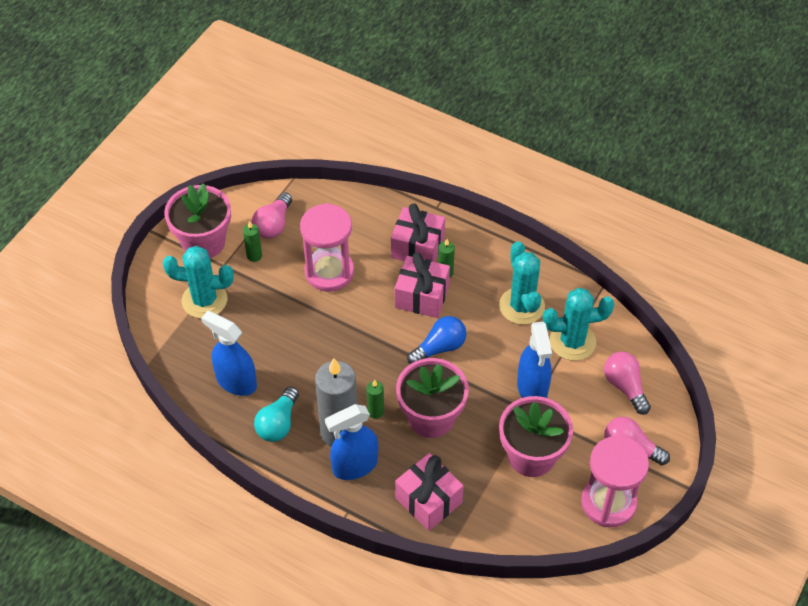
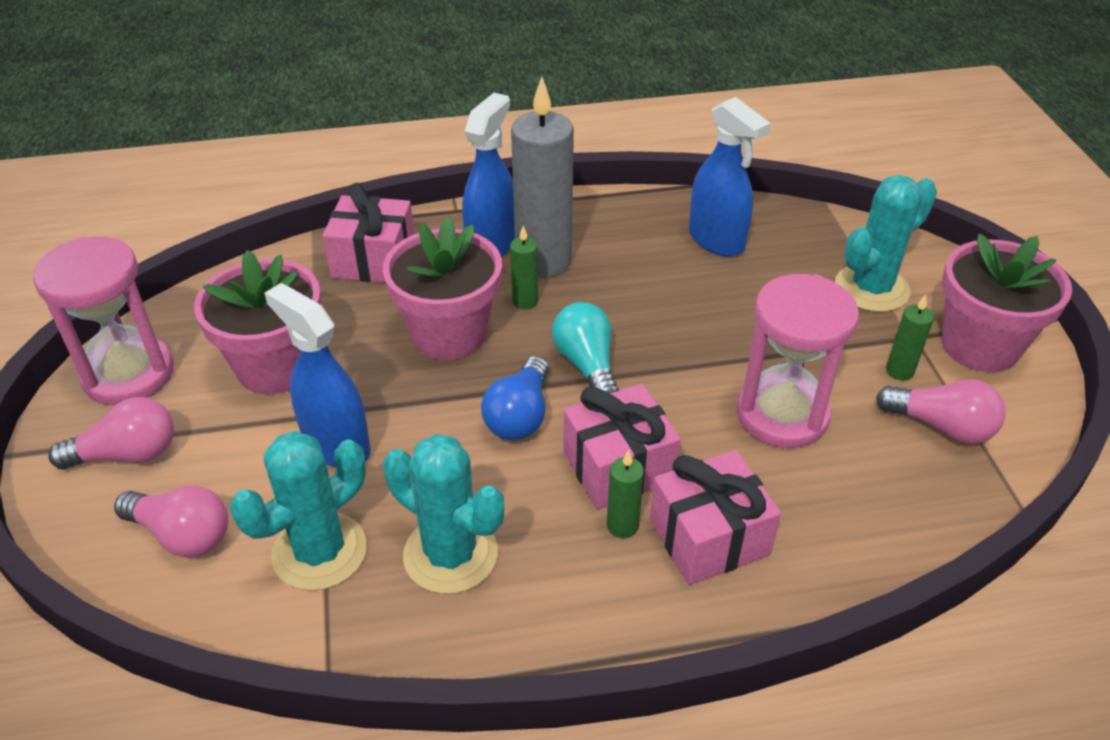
camera: 140 degrees right, 10 degrees down
(236, 382) = (716, 240): blue spray bottle -> blue spray bottle turned 60 degrees clockwise
(273, 224) = (941, 426): pink light bulb -> pink light bulb turned 135 degrees clockwise
(278, 423) = (620, 233): turquoise light bulb -> turquoise light bulb (587, 365)

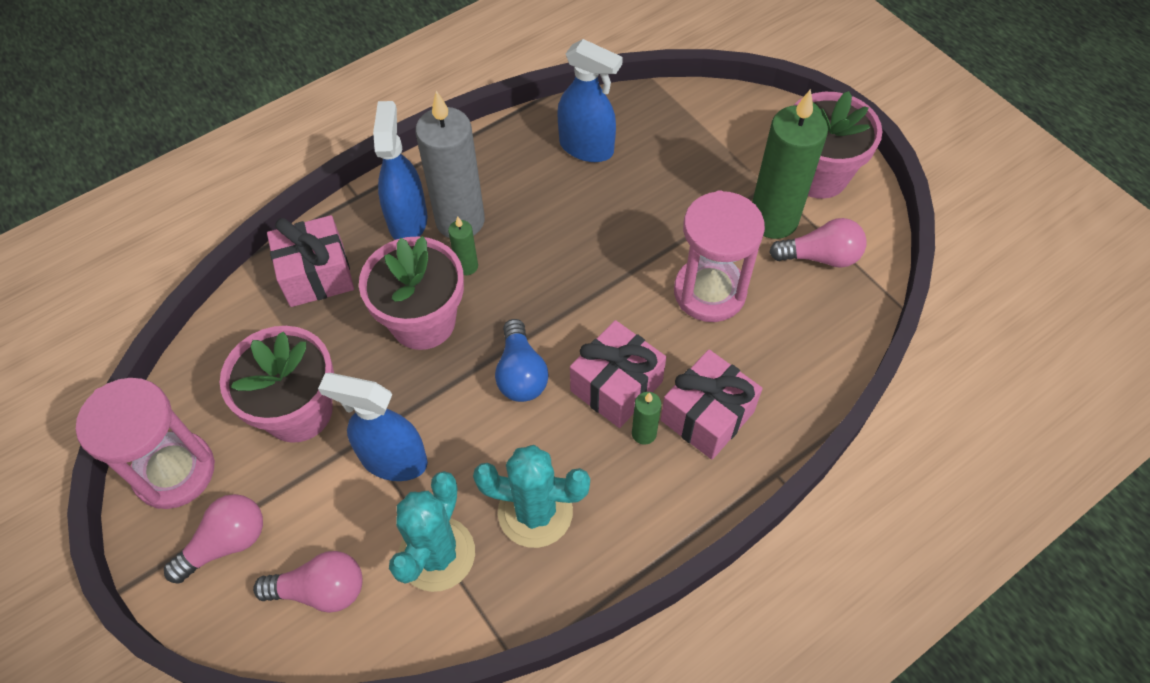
camera: 25 degrees left, 15 degrees up
(587, 365) = (547, 307): turquoise light bulb -> none
(871, 288) = (722, 151): turquoise cactus -> none
(899, 371) = (773, 220): green candle -> green candle, size x2.25

